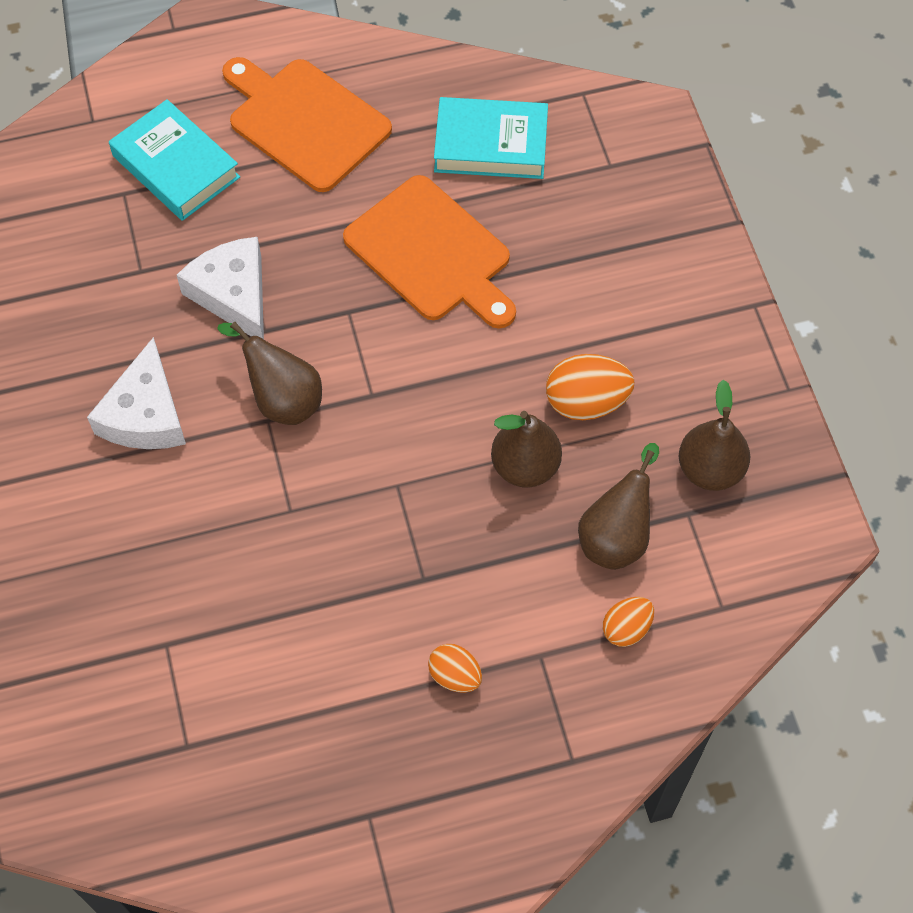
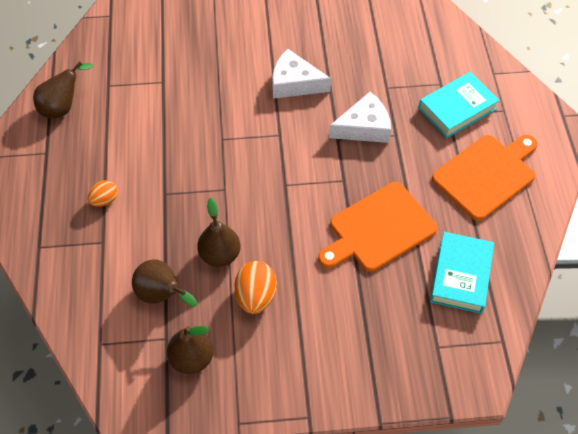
camera: 100 degrees right, 5 degrees down
(282, 399) = (291, 142): brown pear -> brown pear (63, 107)
(626, 628) = (103, 289): orange egg -> none

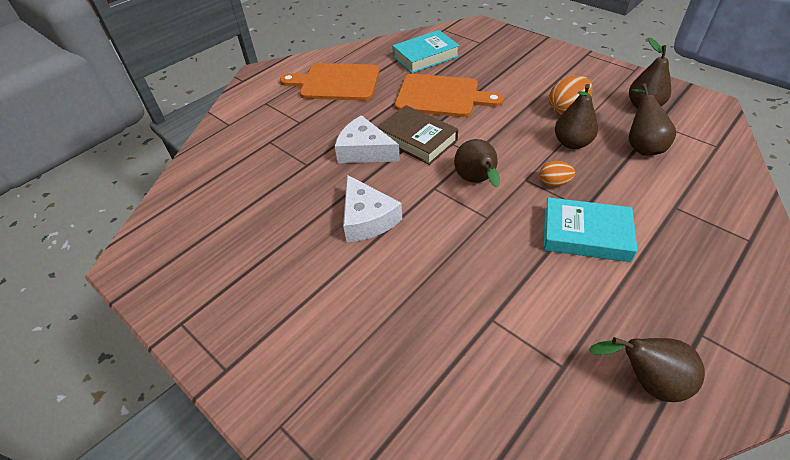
camera: 130 degrees left, 10 degrees down
(105, 200) = (651, 239): orange egg -> orange egg (554, 183)
(257, 161) = (476, 181): none -> brown pear
(340, 166) = (417, 139): none -> brown book
(457, 108) = (288, 121): turquoise book -> turquoise book (585, 234)

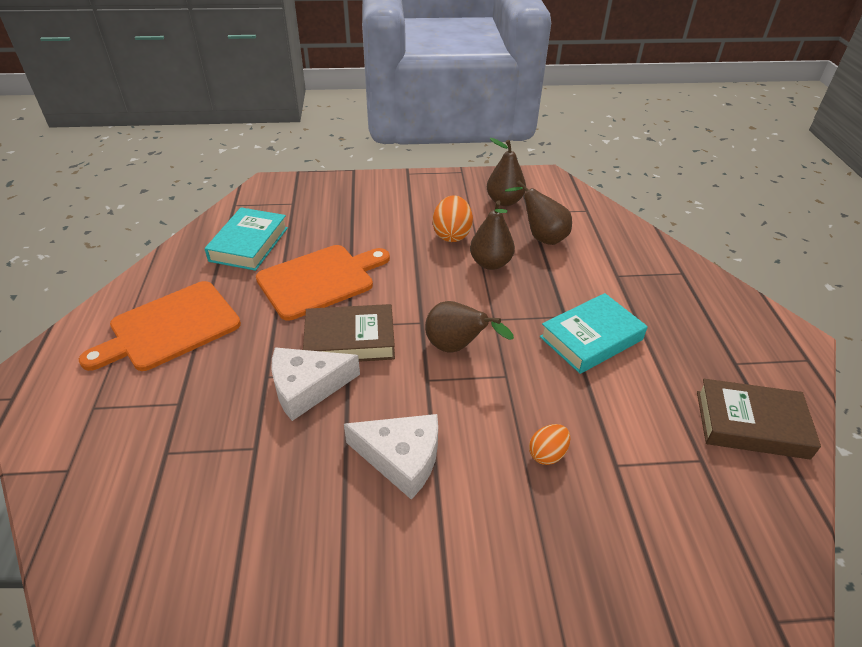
camera: 50 degrees left, 5 degrees down
(554, 183) = (518, 308): orange egg -> orange egg (547, 454)
(646, 380) = (751, 424): brown pear -> brown book

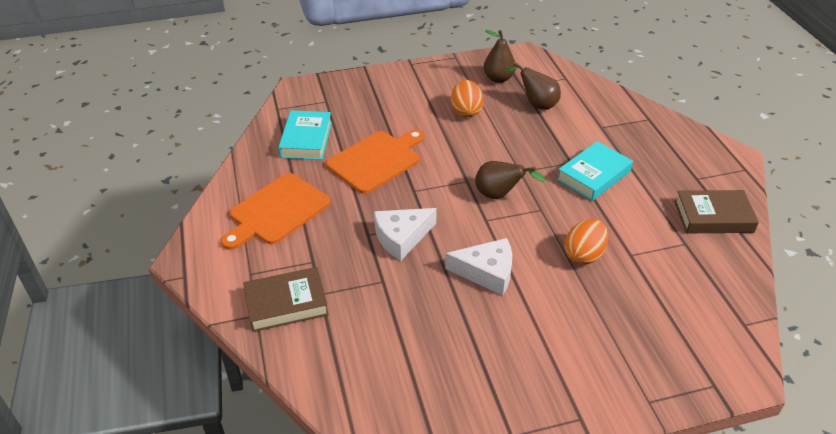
camera: 10 degrees left, 0 degrees up
(350, 340) = (419, 201): brown book -> brown book (286, 303)
(490, 263) = (503, 130): brown pear -> none
(547, 454) = (584, 255): orange egg -> orange egg, size x1.62

